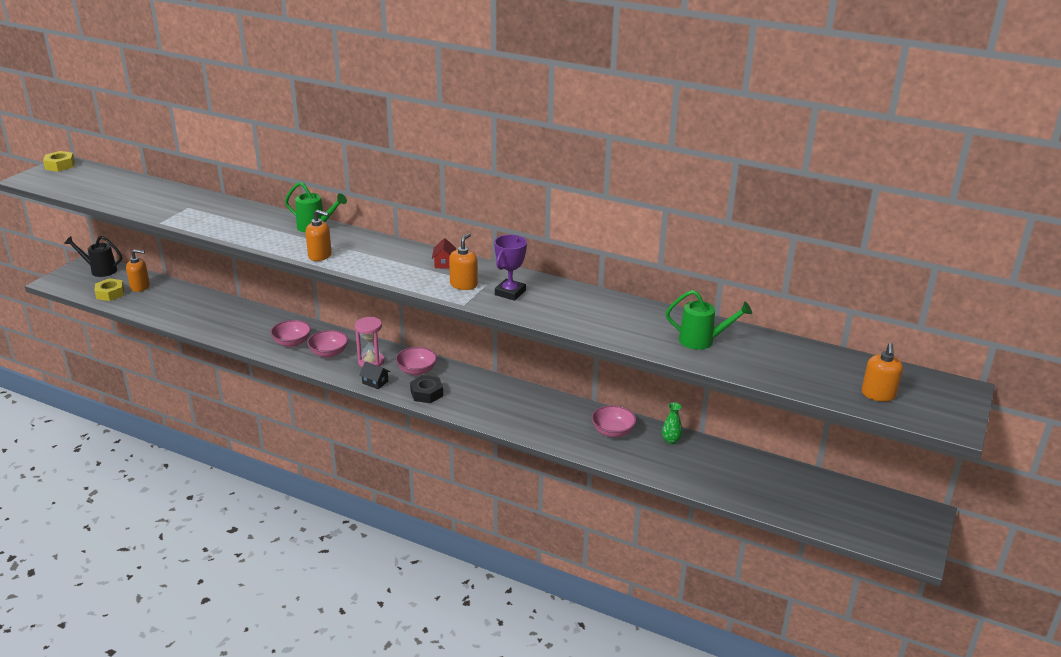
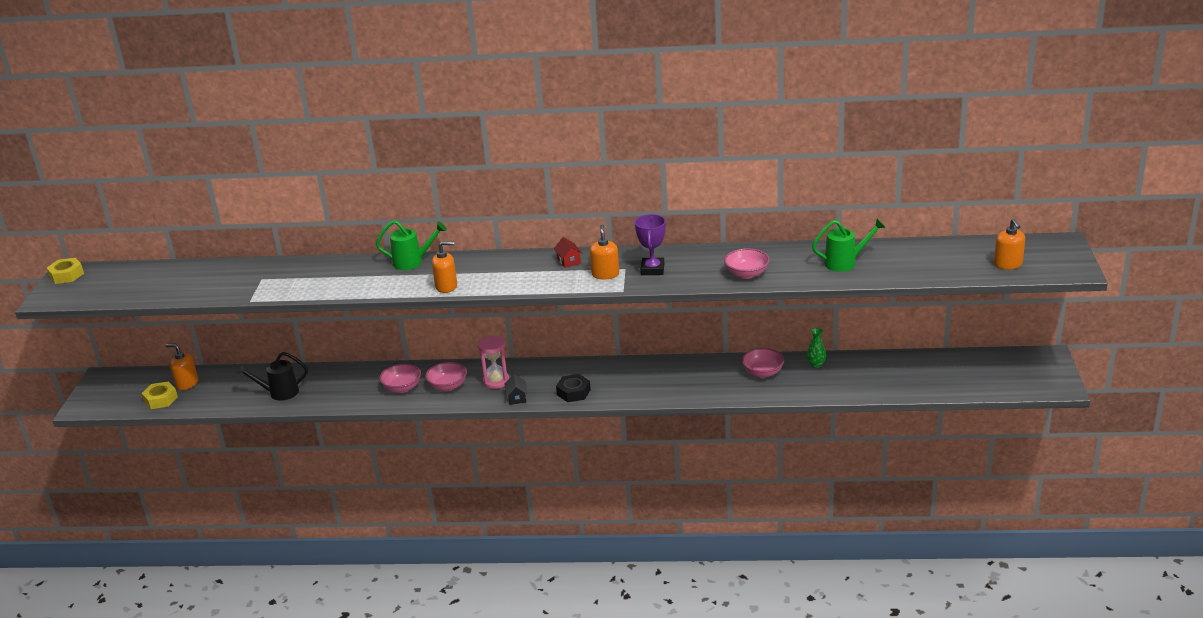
camera: 20 degrees left, 0 degrees up
(100, 270) = (123, 380): black watering can -> black watering can (279, 393)
(140, 287) = (187, 383): orange soap dispenser -> orange soap dispenser turned 135 degrees counterclockwise
(375, 382) = (517, 398): black house -> black house turned 75 degrees clockwise
(416, 370) = (546, 376): pink bowl -> pink bowl (747, 274)

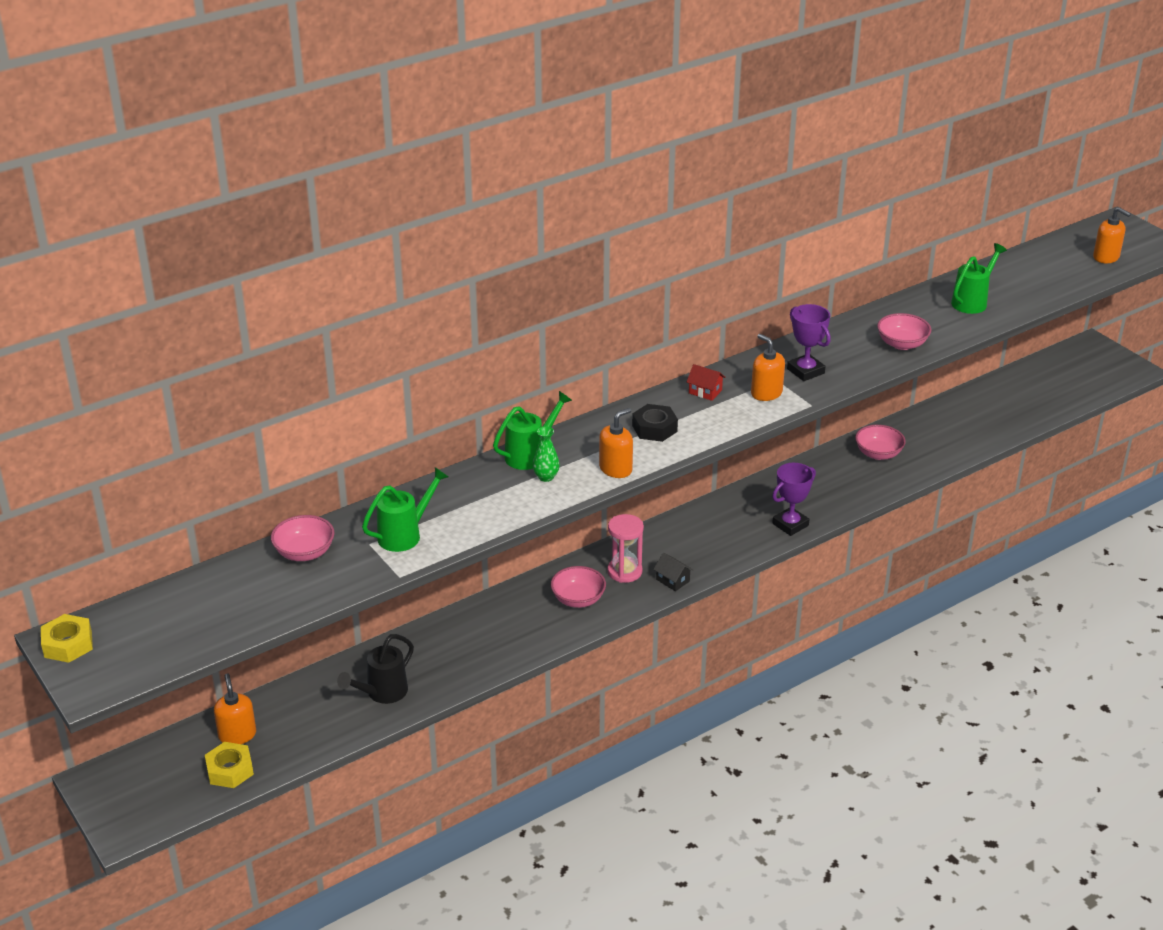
camera: 40 degrees left, 5 degrees up
(187, 383) = (237, 735): orange soap dispenser -> orange soap dispenser turned 90 degrees clockwise
(285, 281) = (404, 535): none -> green watering can
(402, 388) = (527, 623): pink bowl -> pink bowl (304, 552)
(573, 392) = (724, 549): black nut -> black nut (654, 428)
(637, 394) = (790, 524): none -> purple trophy
(816, 364) = (915, 426): green vase -> green vase (546, 477)

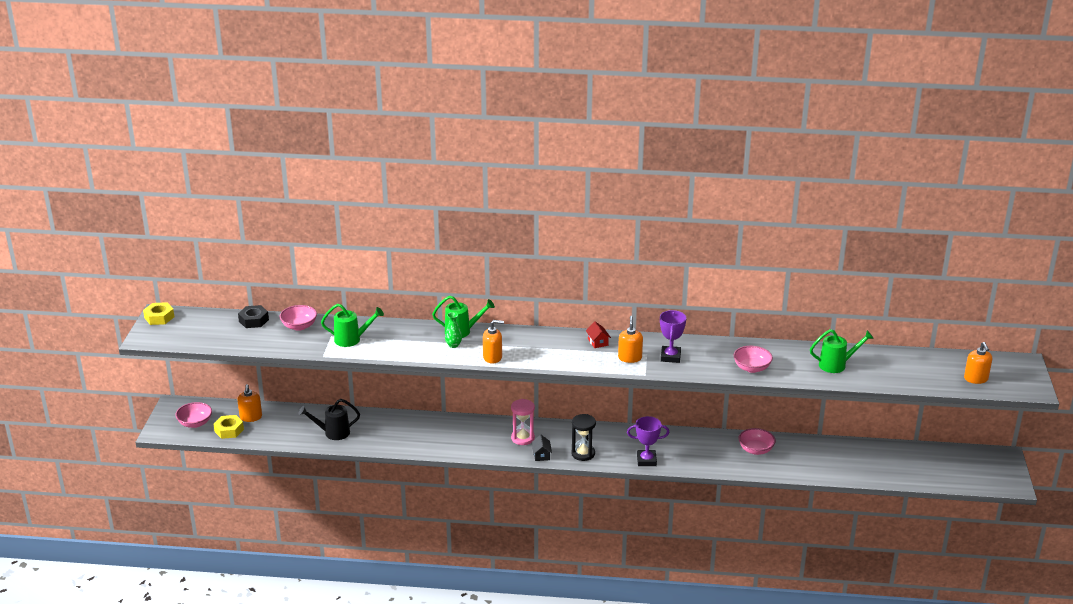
camera: 40 degrees right, 5 degrees down
(237, 735) = (251, 417): orange soap dispenser -> orange soap dispenser turned 150 degrees clockwise
(578, 599) = (480, 439): pink bowl -> pink bowl (195, 423)
(654, 428) = (542, 348): black nut -> black nut (253, 320)
(715, 553) = (583, 454): none -> black hourglass

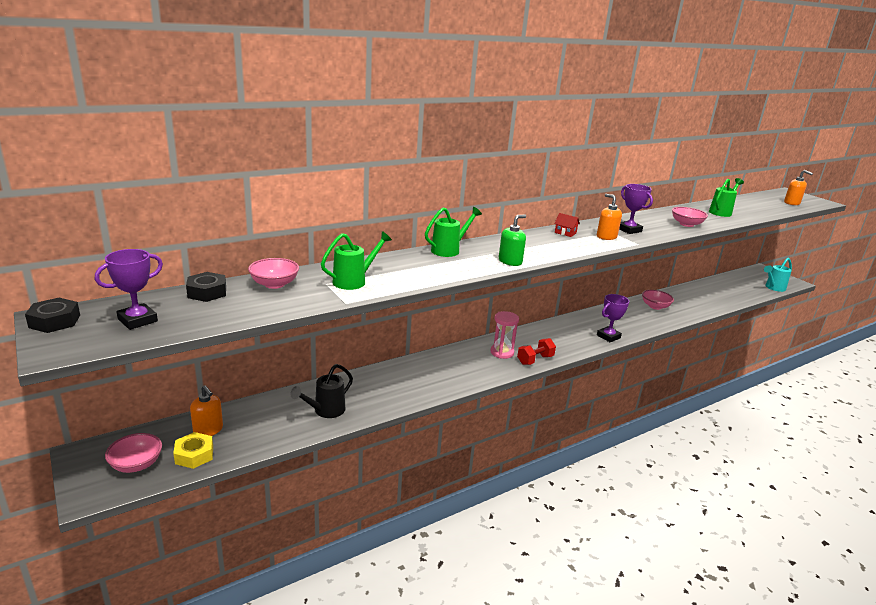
camera: 40 degrees left, 5 degrees down
(159, 317) = (54, 321): yellow nut -> black nut
(198, 330) = (137, 320): none -> purple trophy
(453, 345) = (460, 261): green vase -> none
(492, 357) = (510, 261): orange soap dispenser -> green soap dispenser
(541, 455) = (535, 360): black house -> red dumbbell
(583, 454) = (561, 347): black hourglass -> none
(962, 481) = (773, 288): none -> turquoise watering can

